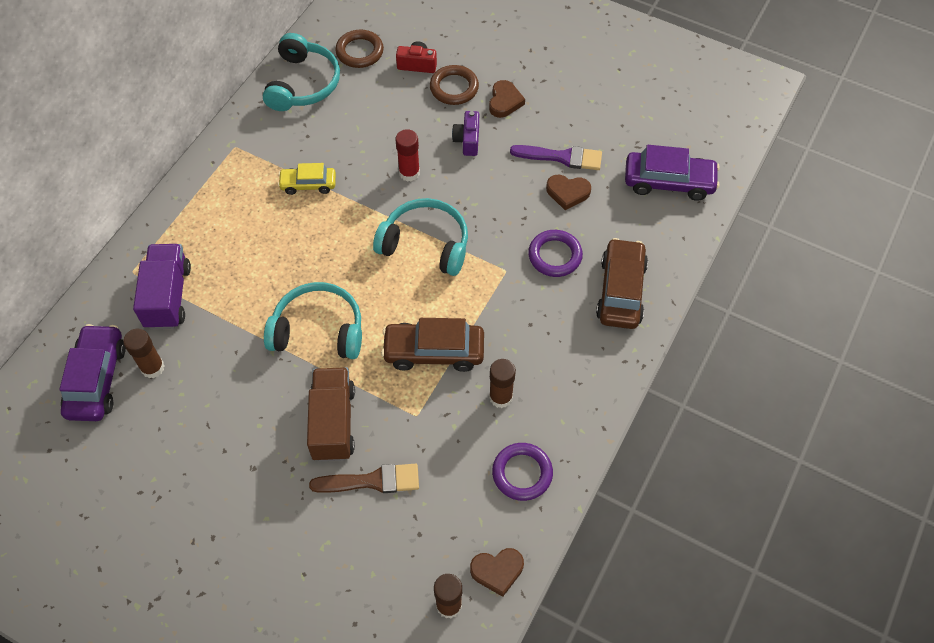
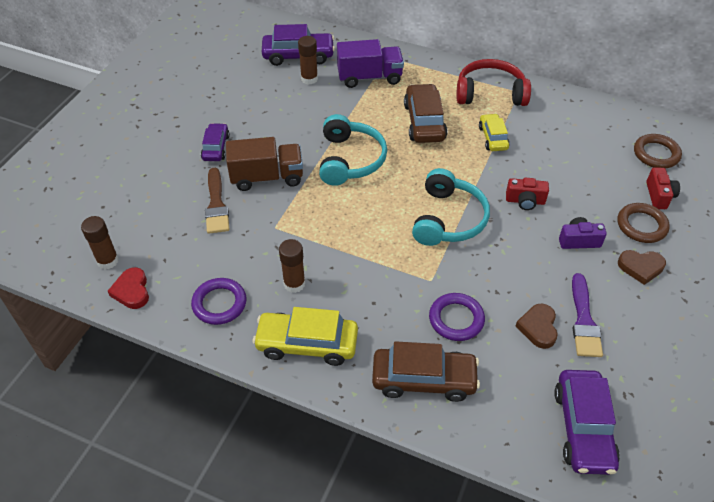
camera: 85 degrees right, 10 degrees down
(231, 174) = (490, 93): none -> red headphones
(267, 485) = (216, 147): none -> purple car
(303, 83) = (601, 122): turquoise headphones -> none
(409, 173) = (525, 201): red glue stick -> red camera
(434, 352) = (337, 234): brown car -> brown car (424, 122)
(497, 571) = (132, 291): brown heart -> red heart
(578, 388) = (307, 344): none -> yellow car

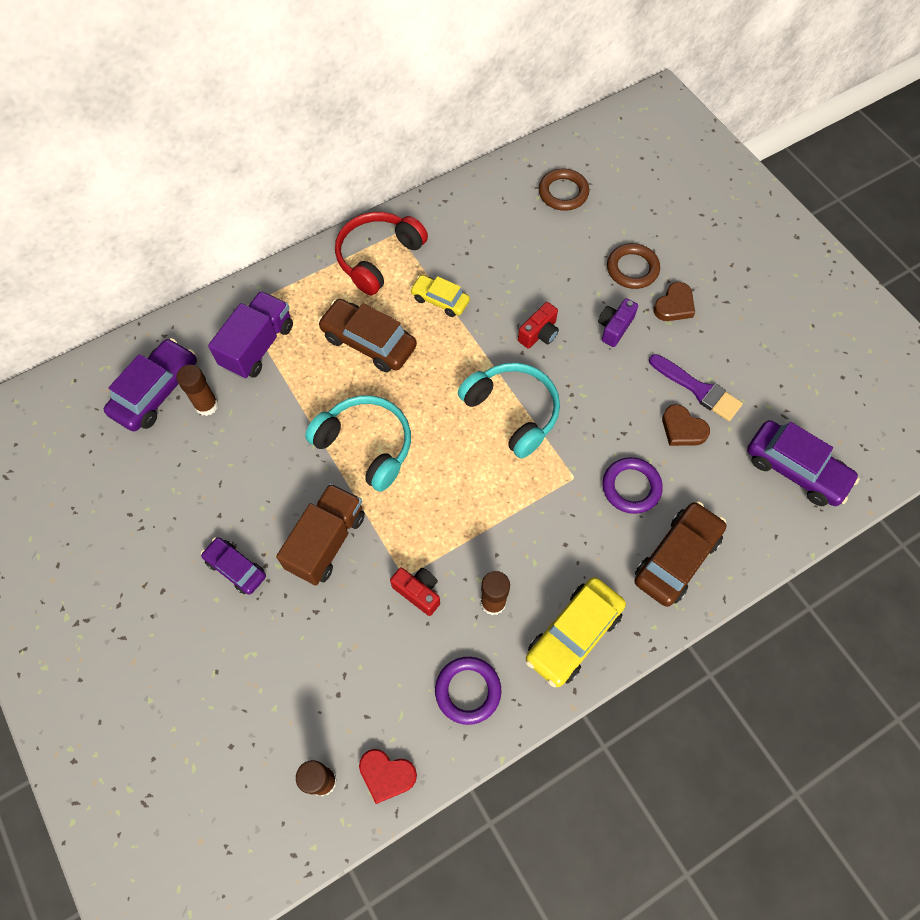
camera: 55 degrees left, 15 degrees up
(216, 205) = (327, 617): brown brush -> none
(659, 195) = (610, 229): red camera -> red camera (418, 592)

